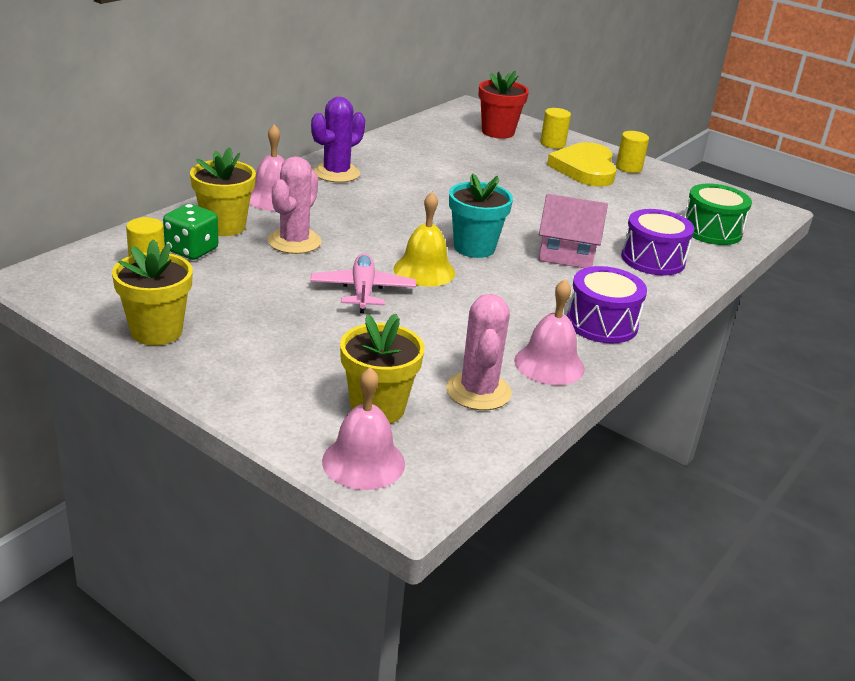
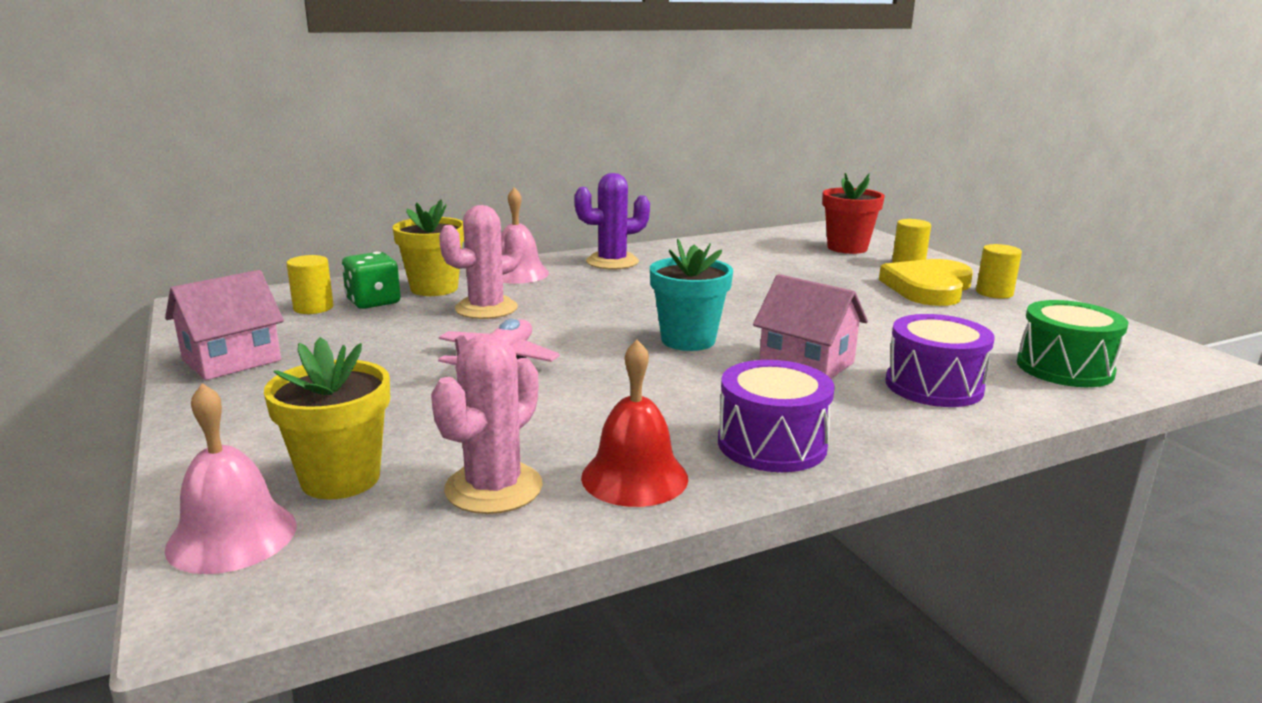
camera: 30 degrees right, 10 degrees down
(156, 331) = (231, 360): yellow flower pot -> pink house
(424, 270) = (596, 352): yellow bell -> none
(549, 364) = (634, 477): pink bell -> red bell

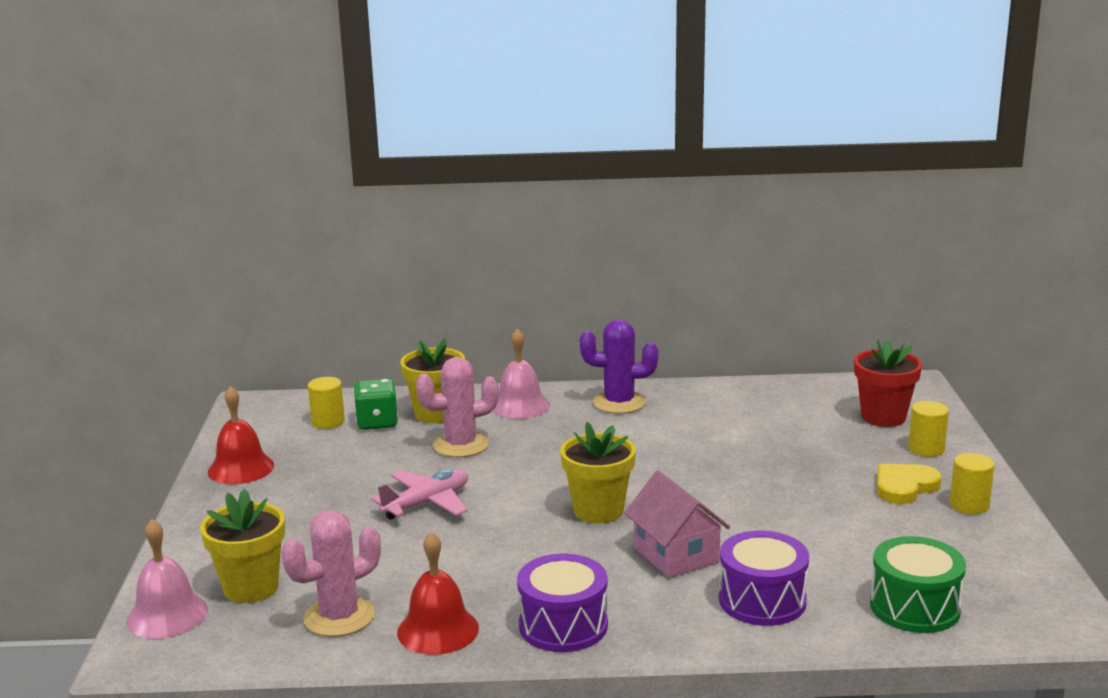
camera: 25 degrees right, 0 degrees up
(231, 360) = (241, 468): pink house -> red bell
(688, 340) = (598, 511): turquoise flower pot -> yellow flower pot
(928, 288) = (904, 486): yellow heart -> yellow heart, size x0.66

